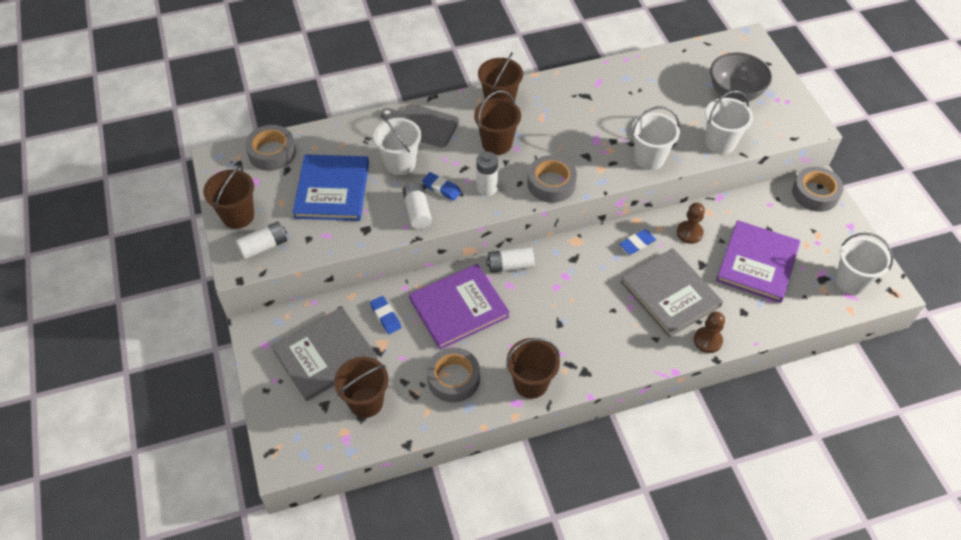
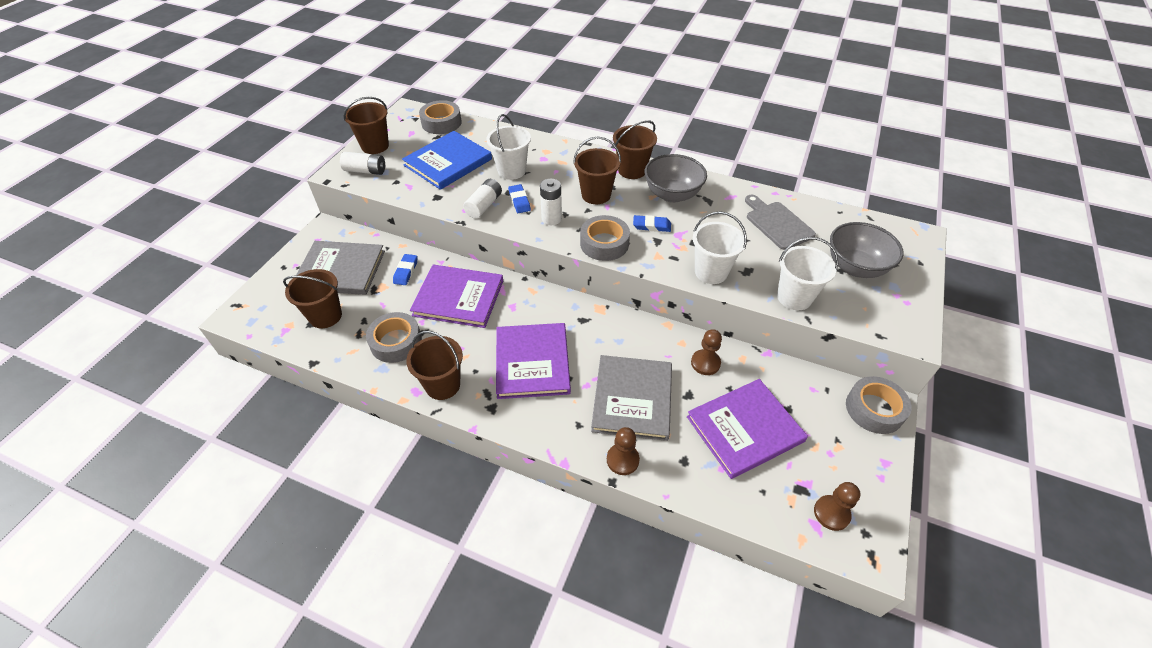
camera: 40 degrees right, 5 degrees down
(422, 125) = (557, 156): grey cutting board -> grey cutting board (777, 223)
(510, 265) = (529, 293): white battery -> none
(554, 107) = (672, 195): none -> grey bowl
(575, 318) = (532, 362): none -> purple book
(637, 243) = (648, 342): blue eraser -> blue eraser (651, 226)
(851, 281) = (831, 513): white bucket -> brown pawn

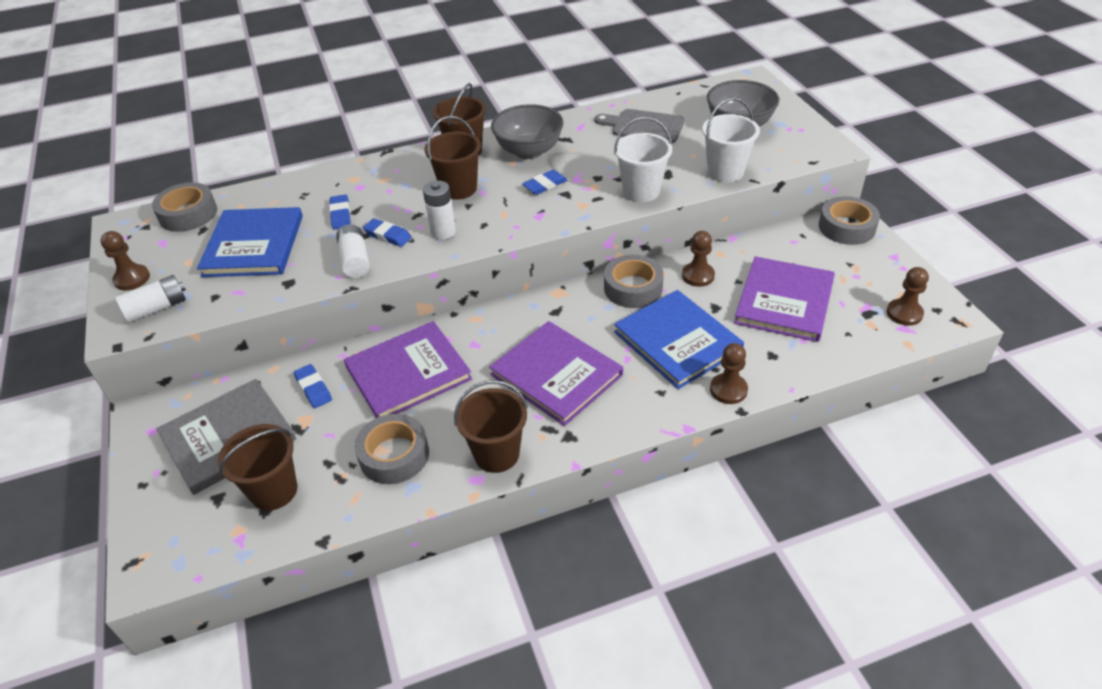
camera: 40 degrees left, 5 degrees down
(375, 146) = (132, 279): brown bucket -> brown pawn
(511, 171) = (340, 215): white bucket -> blue eraser
(604, 243) = (522, 223): grey tape -> grey tape (633, 288)
(632, 399) = (677, 341): grey book -> blue book

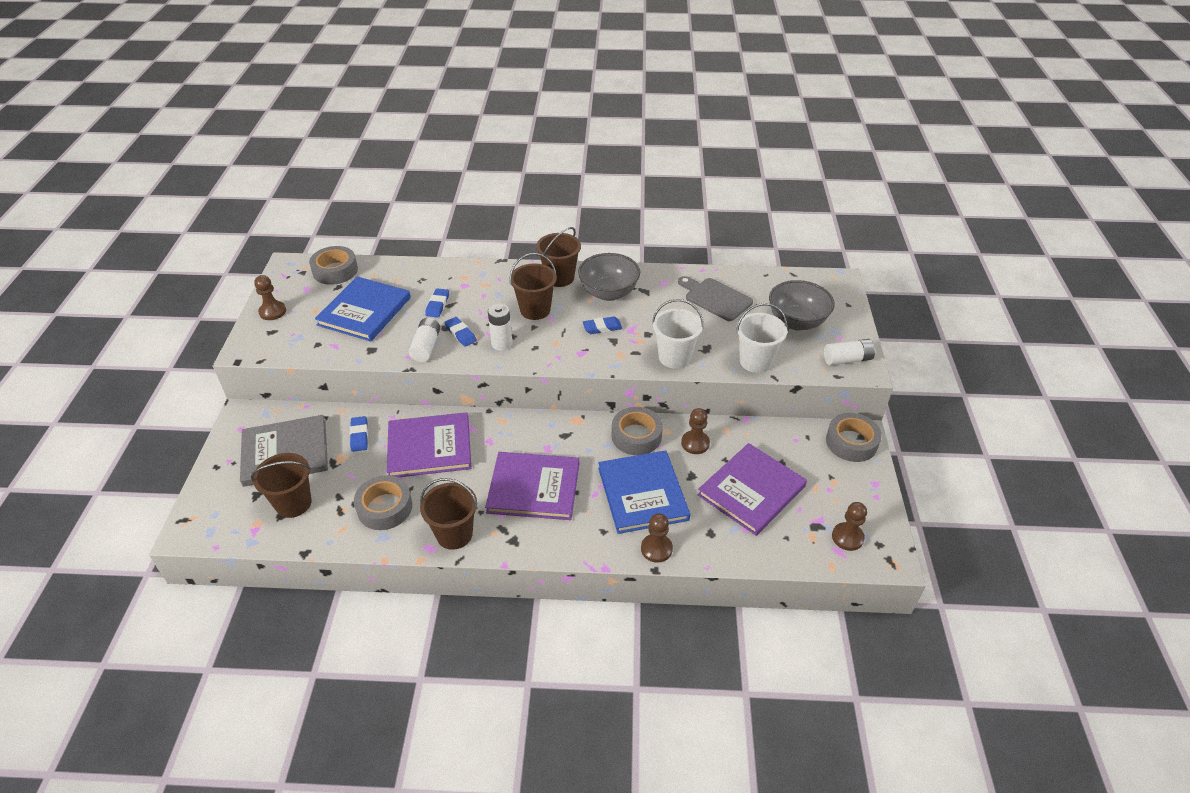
camera: 20 degrees right, 0 degrees up
(157, 308) = (276, 340): white battery -> white battery (847, 359)
(556, 375) = (534, 488): purple book -> purple book turned 60 degrees counterclockwise

